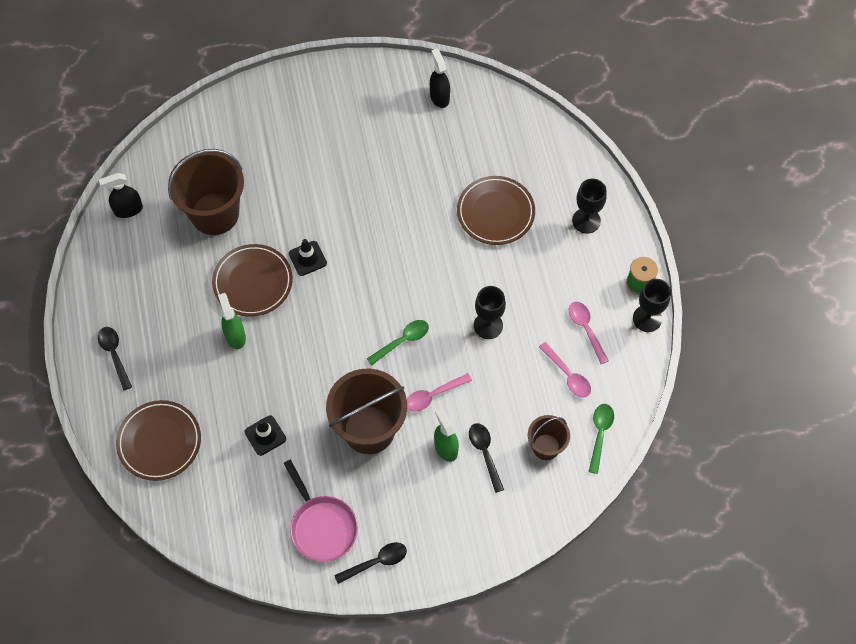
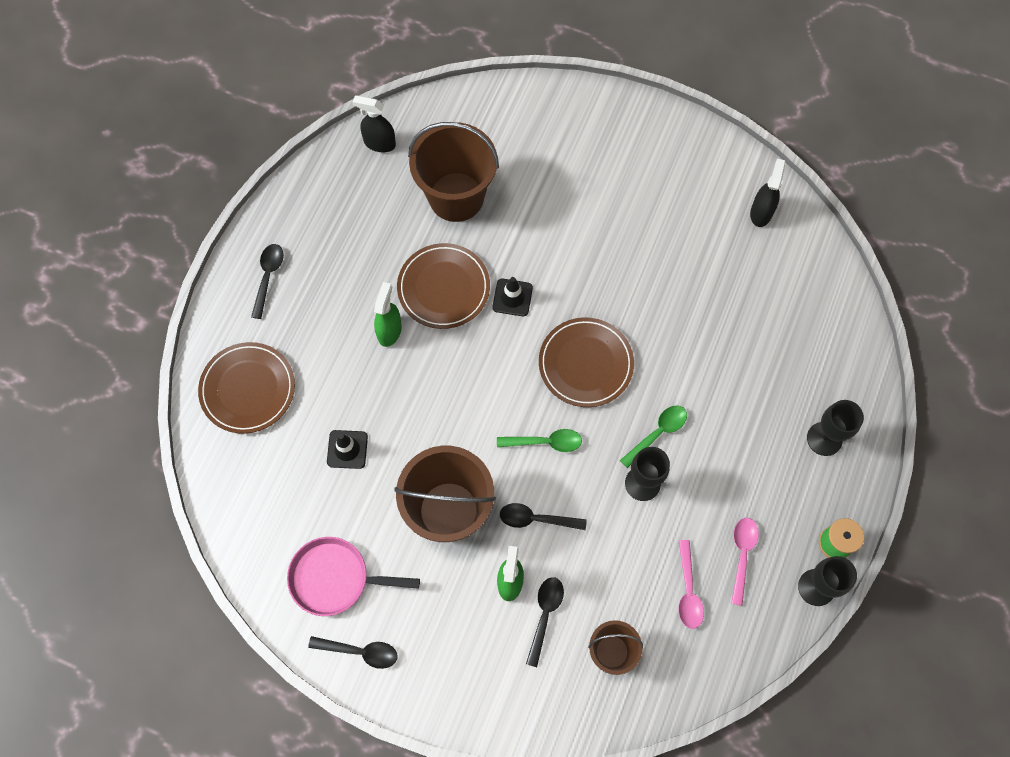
camera: 35 degrees right, 5 degrees up
(322, 526) = (335, 578): pink pan -> pink pan turned 90 degrees clockwise
(433, 395) = (536, 519): pink spoon -> black spoon
(495, 212) = (734, 369): brown plate -> brown plate (585, 364)
(600, 434) = (677, 677): green spoon -> green spoon (657, 433)

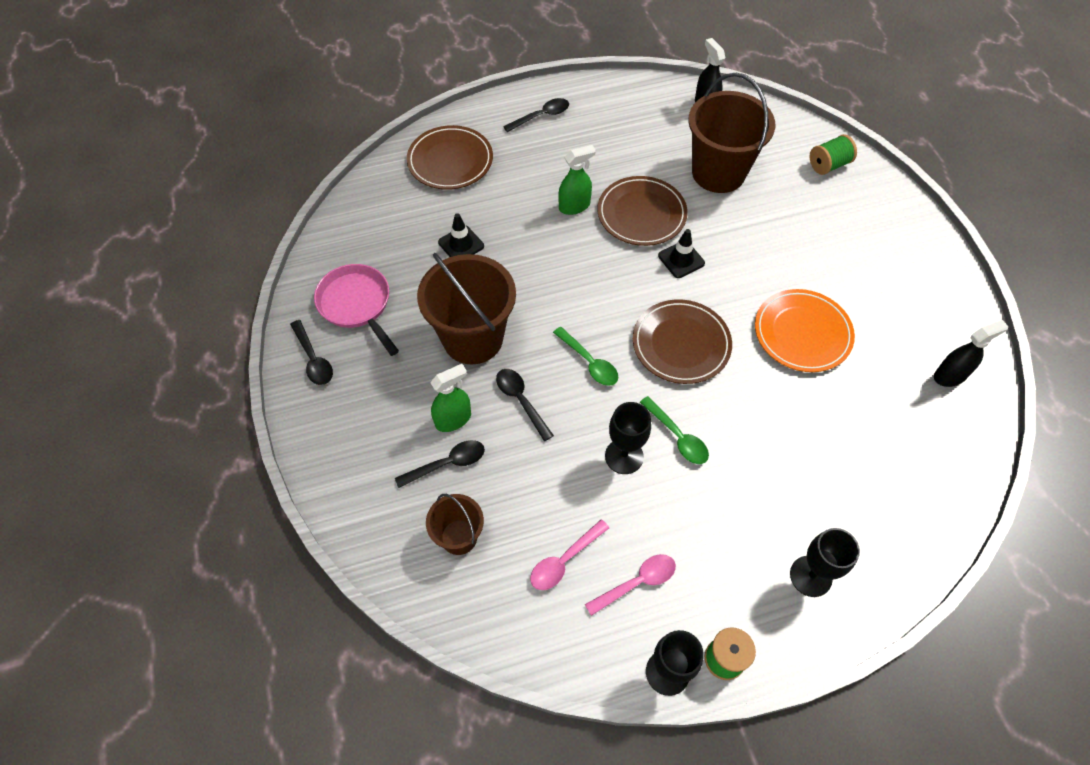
camera: 50 degrees right, 10 degrees down
(522, 114) = (828, 165): none -> green spool
(648, 273) = (802, 333): none -> orange plate
(657, 433) = (677, 436): green spoon -> green spoon turned 45 degrees clockwise

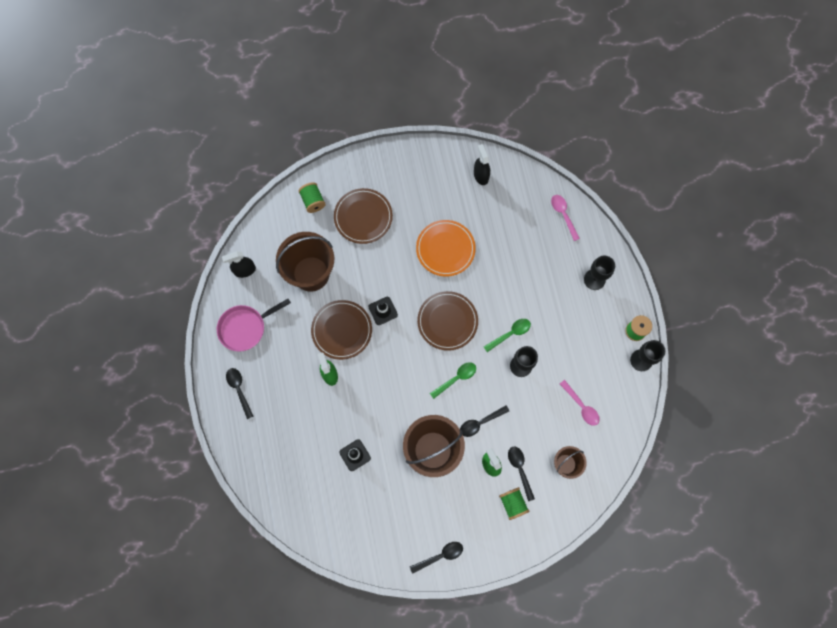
camera: 85 degrees left, 15 degrees up
(357, 305) = (399, 528): pink pan -> pink pan (245, 328)
(391, 456) = (513, 503): none -> green spool
(450, 161) = (275, 460): brown plate -> brown plate (363, 217)
(637, 583) = (595, 369): pink spoon -> pink spoon (563, 215)

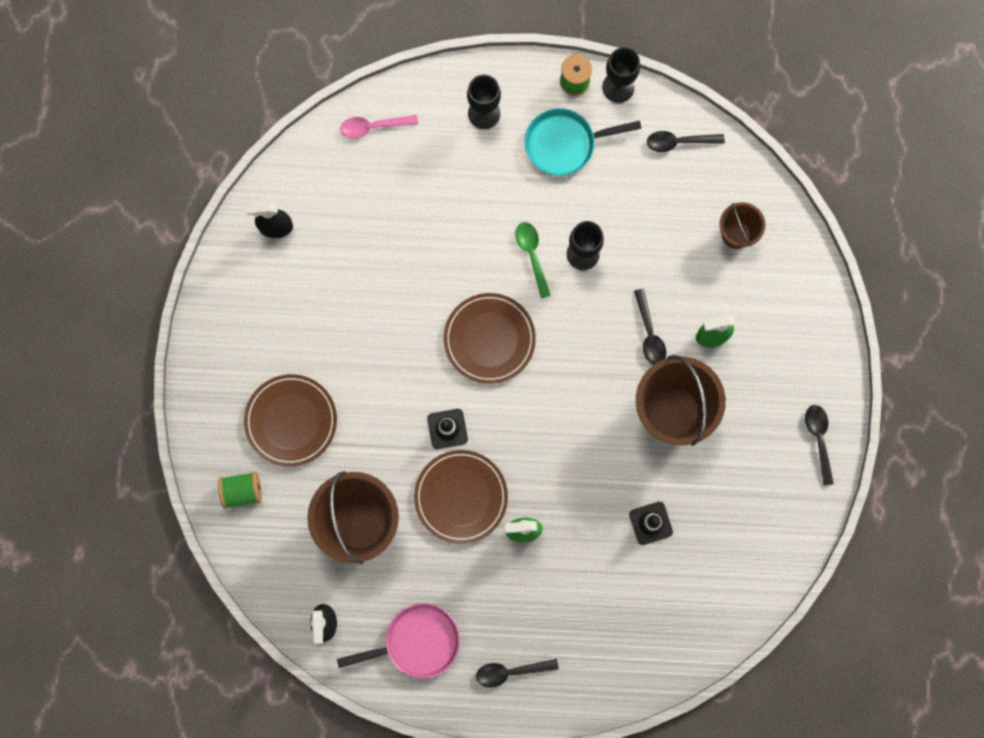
camera: 75 degrees left, 5 degrees up
(245, 328) = (417, 642): pink pan -> pink pan turned 90 degrees counterclockwise
(445, 249) = (377, 312): orange plate -> none
(456, 378) = (577, 350): green spoon -> none
(513, 503) = (772, 321): green spool -> none
(520, 469) = (728, 298): black spoon -> black spoon (679, 142)
(581, 406) = (661, 188): pink spoon -> none
(591, 335) = (564, 144): none -> turquoise pan

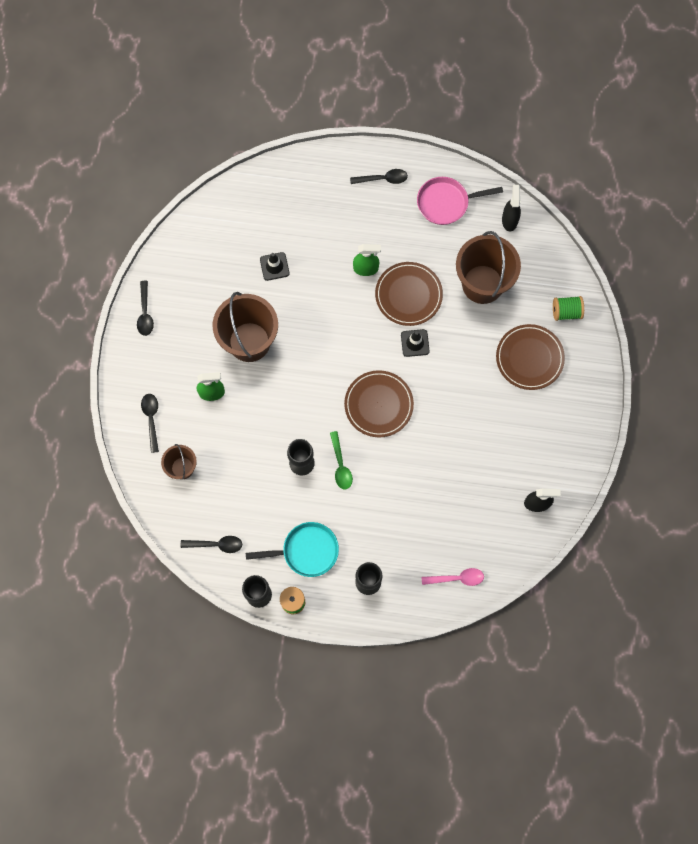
camera: 175 degrees left, 5 degrees down
(649, 333) = (258, 399): black spoon -> black spoon (151, 419)

